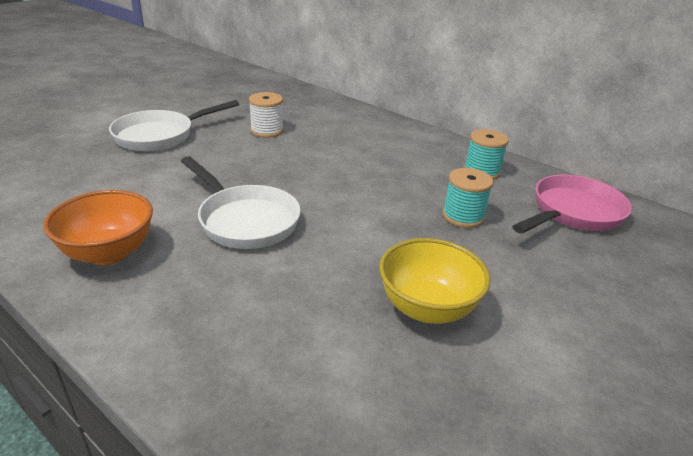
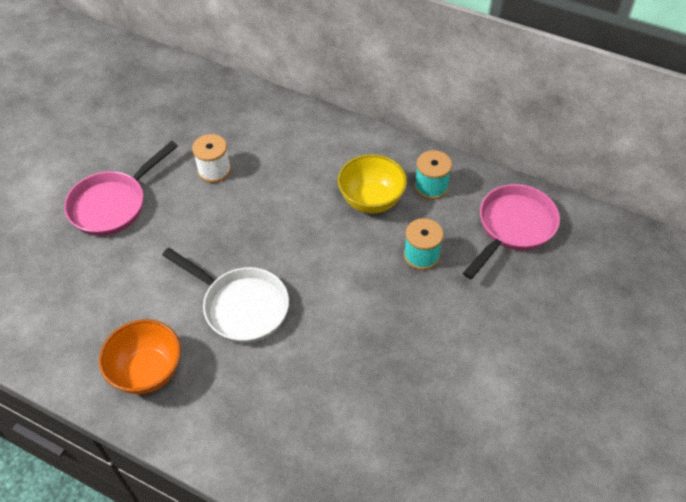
camera: 10 degrees left, 20 degrees up
(160, 136) = (113, 204): white pan -> pink pan
(427, 308) = (407, 367): yellow bowl -> yellow bowl (371, 200)

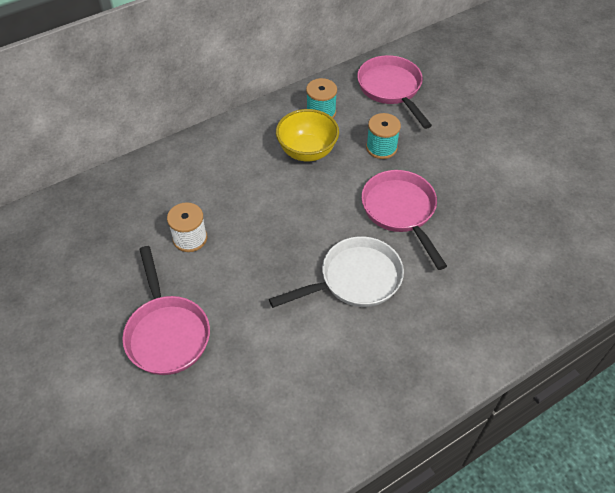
camera: 60 degrees left, 0 degrees up
(147, 371) = (380, 374): orange bowl -> none
(347, 307) = (400, 211): none -> pink pan

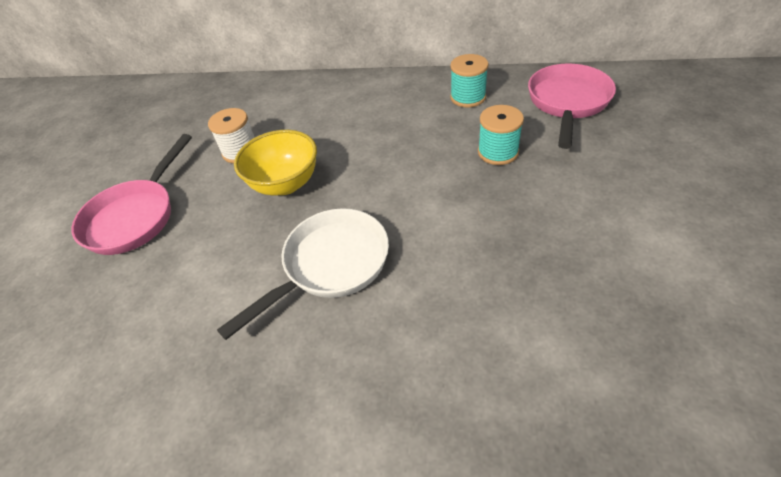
camera: 45 degrees right, 5 degrees down
(307, 151) = (417, 125): yellow bowl -> yellow bowl (285, 184)
(354, 279) = (330, 265): white pan -> white pan turned 60 degrees counterclockwise
(400, 211) = (452, 223): pink pan -> none

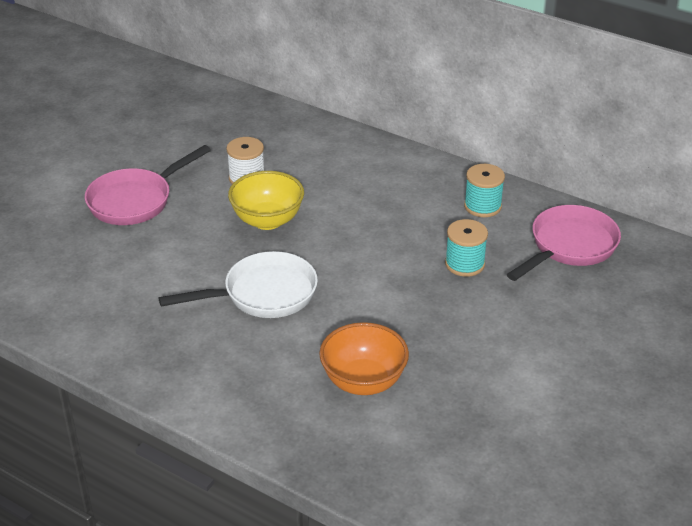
camera: 20 degrees right, 10 degrees down
(510, 325) = (363, 382): none -> orange bowl

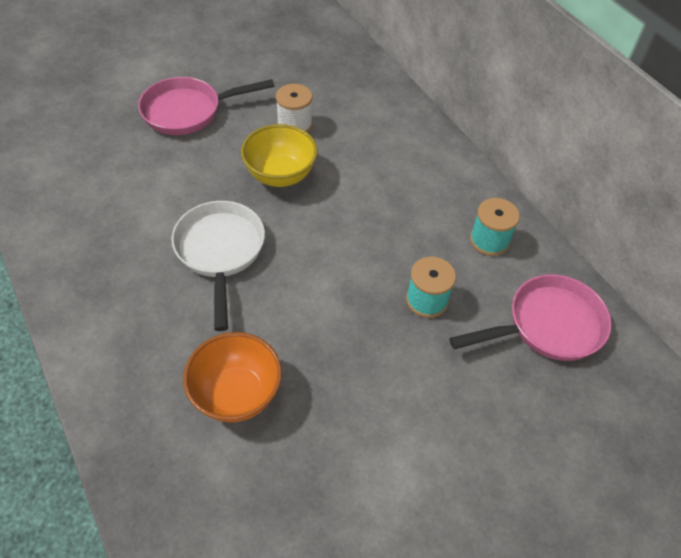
camera: 25 degrees right, 15 degrees up
(263, 294) = (220, 252): white pan -> white pan turned 105 degrees counterclockwise

